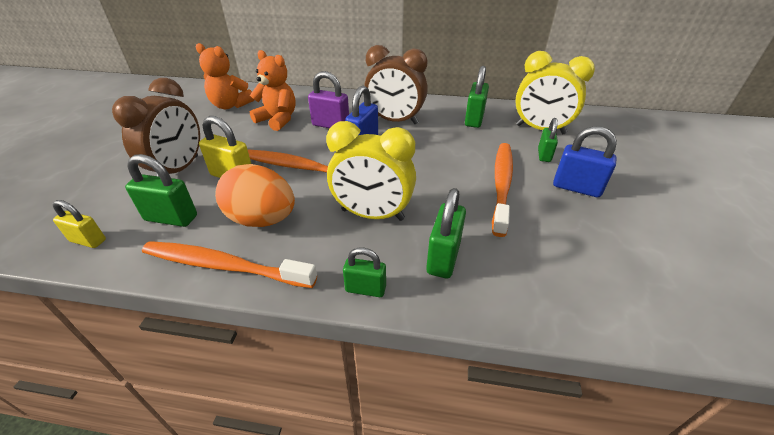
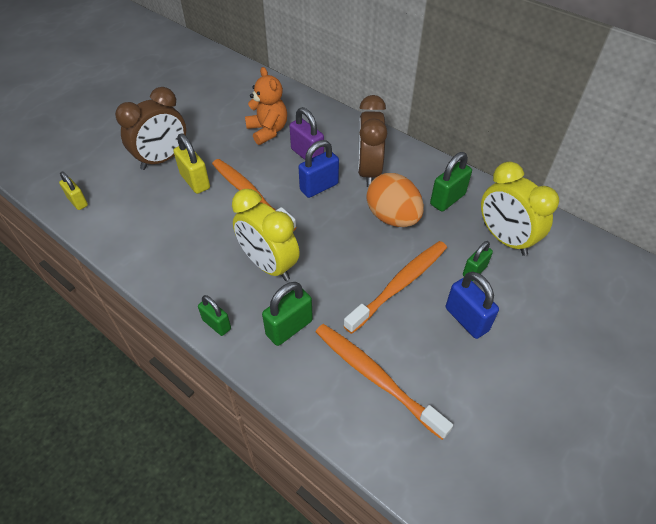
camera: 30 degrees right, 10 degrees up
(171, 218) = (134, 205): green padlock -> none
(225, 266) = (143, 262): orange toothbrush -> orange toothbrush (376, 377)
(230, 105) = (240, 98): orange teddy bear -> none
(262, 219) = (190, 233): orange egg -> orange egg (392, 217)
(395, 121) = (368, 171): brown clock -> brown clock turned 45 degrees clockwise

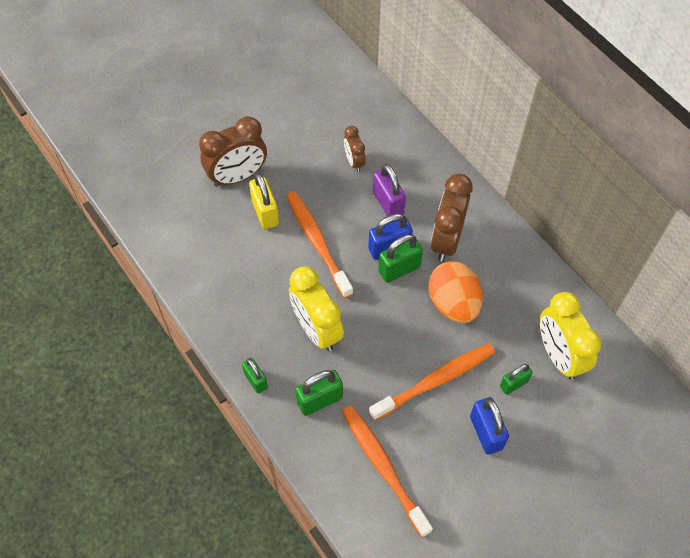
camera: 15 degrees right, 10 degrees up
(78, 202) = (148, 212): yellow padlock -> none
(268, 131) = (354, 161): orange teddy bear -> brown clock
(447, 199) = (518, 294): green padlock -> green padlock (399, 269)

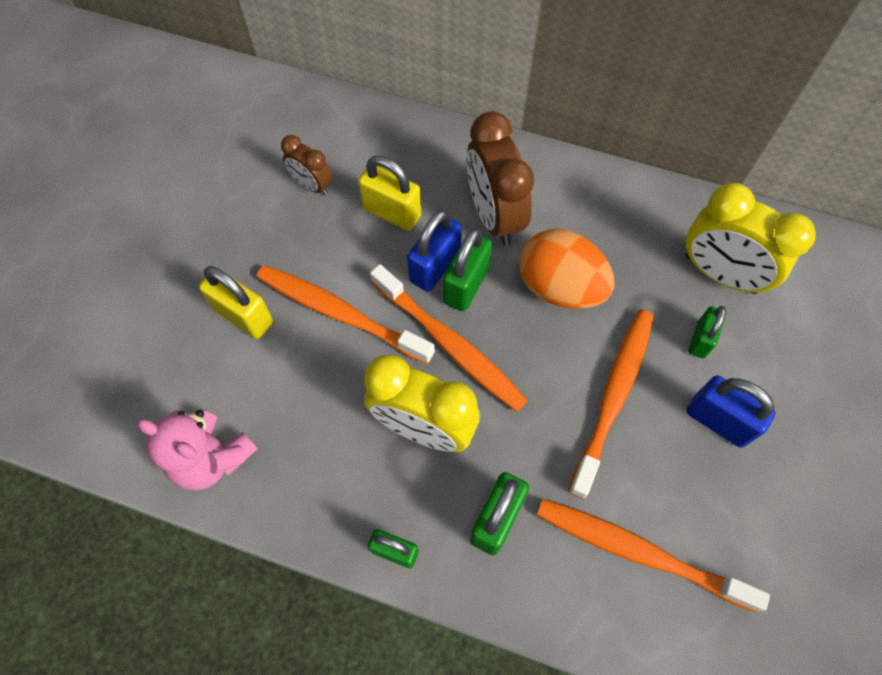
camera: 35 degrees left, 5 degrees up
(198, 276) = (212, 458): none -> pink teddy bear
(237, 176) = (171, 291): brown clock -> none
(365, 295) = (449, 344): none -> orange toothbrush
(388, 203) = (392, 212): purple padlock -> yellow padlock

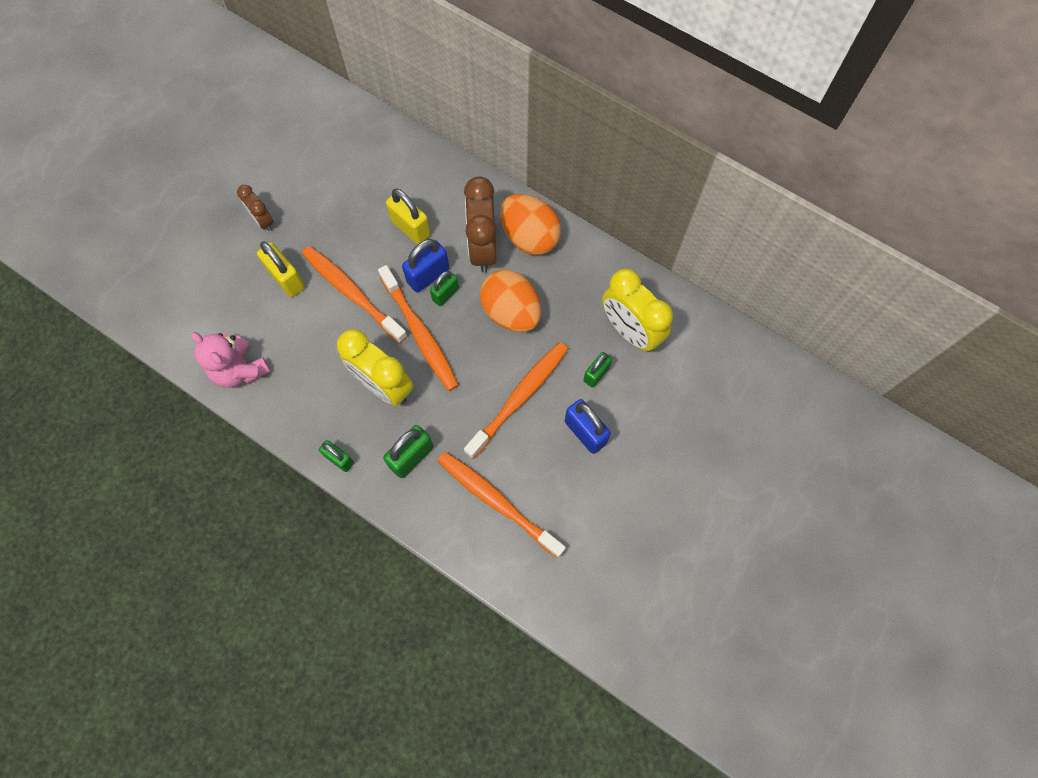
camera: 15 degrees right, 5 degrees up
(312, 185) = (360, 194): brown clock -> brown clock (263, 221)
(466, 285) = (445, 294): green padlock -> green padlock, size x0.66
(548, 189) = (529, 237): none -> orange egg

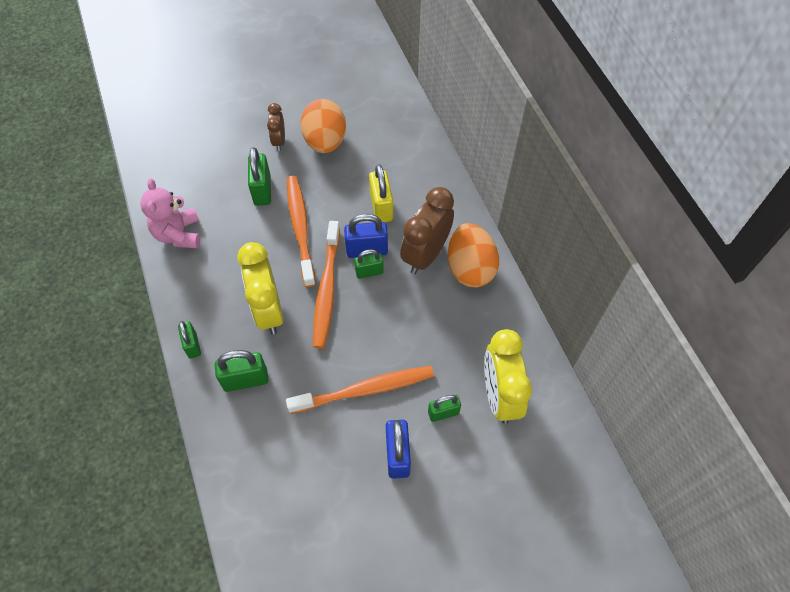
camera: 35 degrees right, 10 degrees down
(286, 279) = (262, 190): yellow padlock -> green padlock
(497, 502) = (282, 463): orange toothbrush -> none
(511, 312) = (410, 317): orange egg -> orange egg (325, 142)

